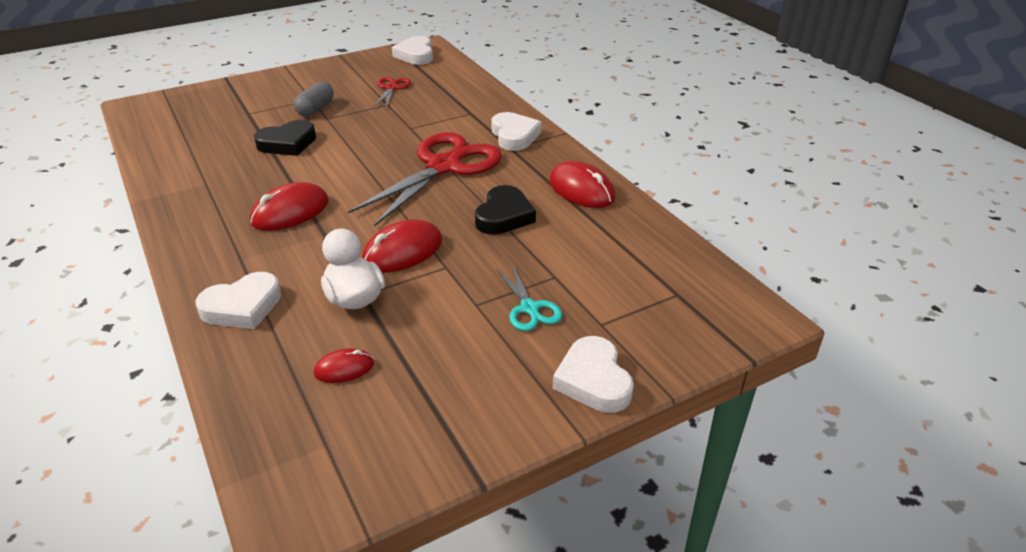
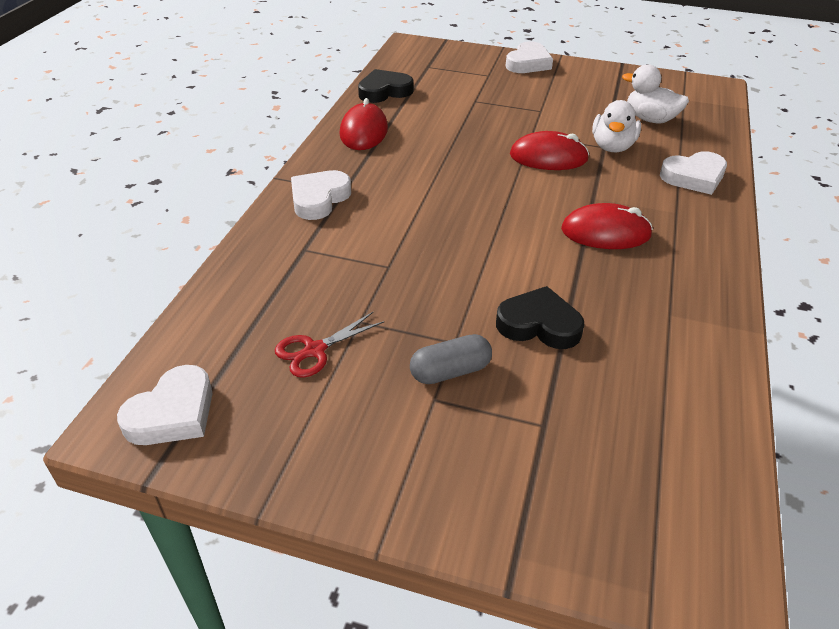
camera: 135 degrees left, 5 degrees up
(242, 307) = (694, 177): white heart -> white heart turned 150 degrees clockwise
(344, 368) = (650, 119): red mouse -> white duck
(443, 167) = (427, 203): red scissors -> none
(504, 216) = (446, 143): black heart -> black heart (384, 91)
(529, 308) = (514, 96): turquoise scissors -> none

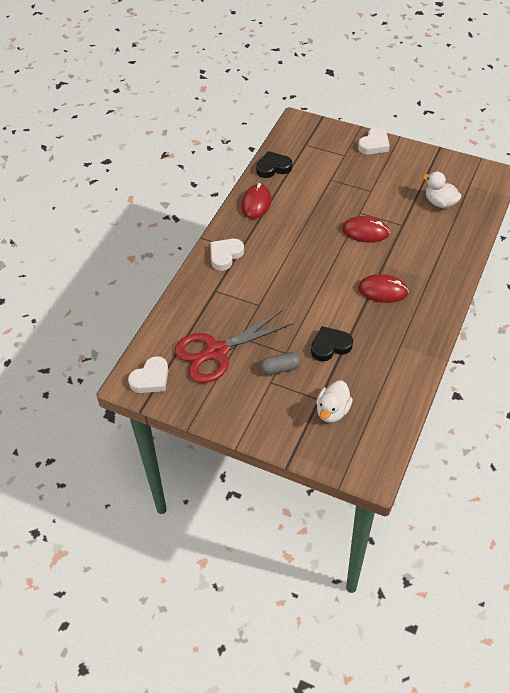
camera: 10 degrees right, 10 degrees up
(315, 350) = (217, 352): red scissors -> red scissors, size x2.19
(539, 324) = (330, 346): black heart -> black heart turned 45 degrees counterclockwise
(612, 147) = (407, 225): white duck -> white duck (332, 411)
(694, 177) = (449, 253): white heart -> none

